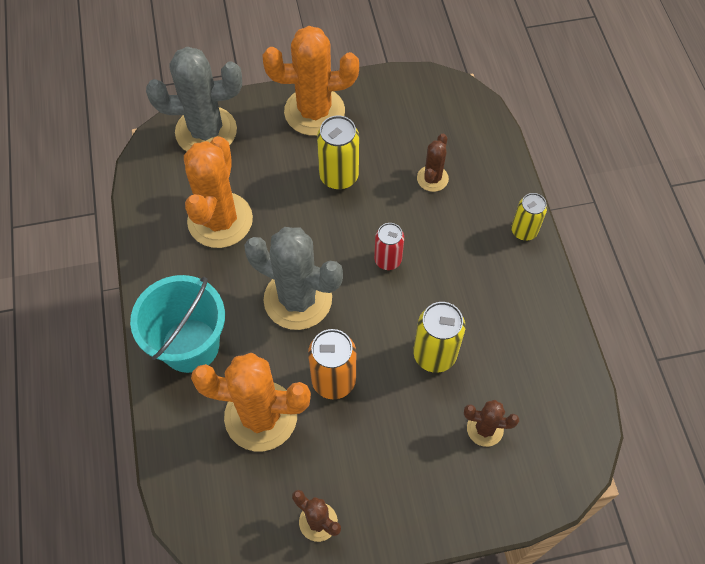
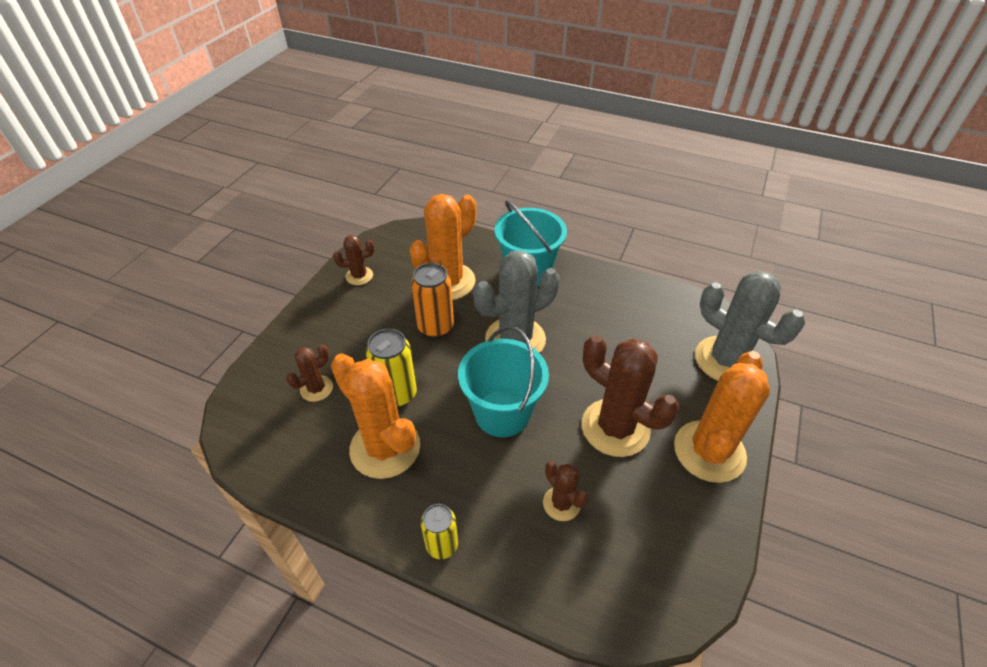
camera: 125 degrees right, 15 degrees down
(206, 131) = (726, 360): grey cactus -> grey cactus turned 75 degrees counterclockwise
(220, 220) = (622, 329): orange cactus -> orange cactus (385, 448)
(339, 176) = (615, 427): yellow can -> brown cactus
(388, 260) = (502, 413): red can -> turquoise bucket

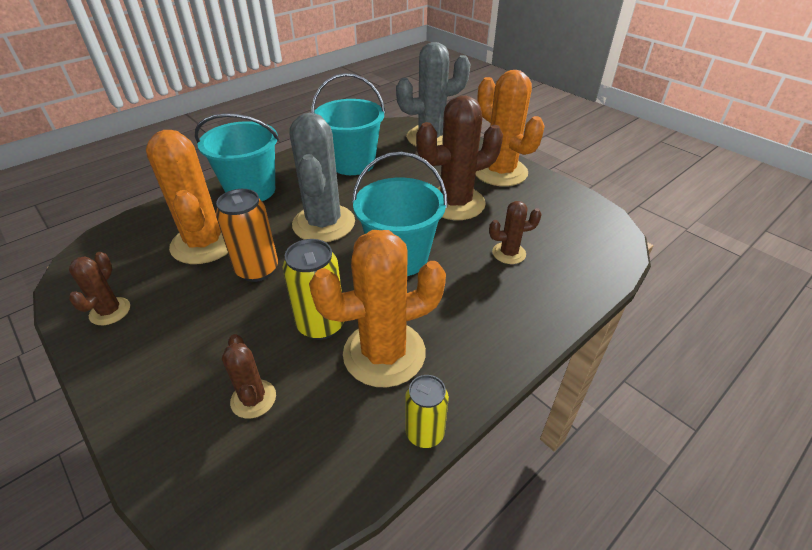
camera: 65 degrees left, 5 degrees down
(442, 545) = (517, 340): yellow can -> yellow can (425, 433)
(621, 317) = (352, 163): none -> turquoise bucket

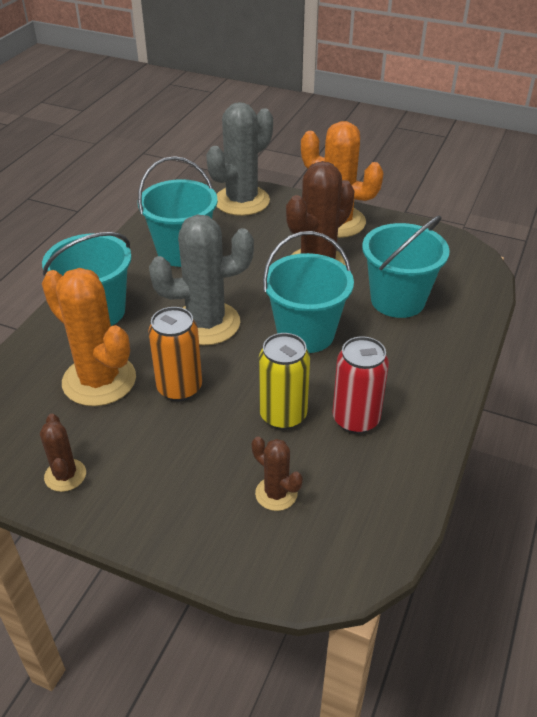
camera: 25 degrees left, 0 degrees up
(324, 223) = (206, 323): grey cactus -> grey cactus turned 75 degrees counterclockwise
(384, 353) = (356, 419): orange cactus -> red can
(425, 433) = (431, 465): yellow can -> none
(509, 253) = (397, 300): brown cactus -> turquoise bucket

